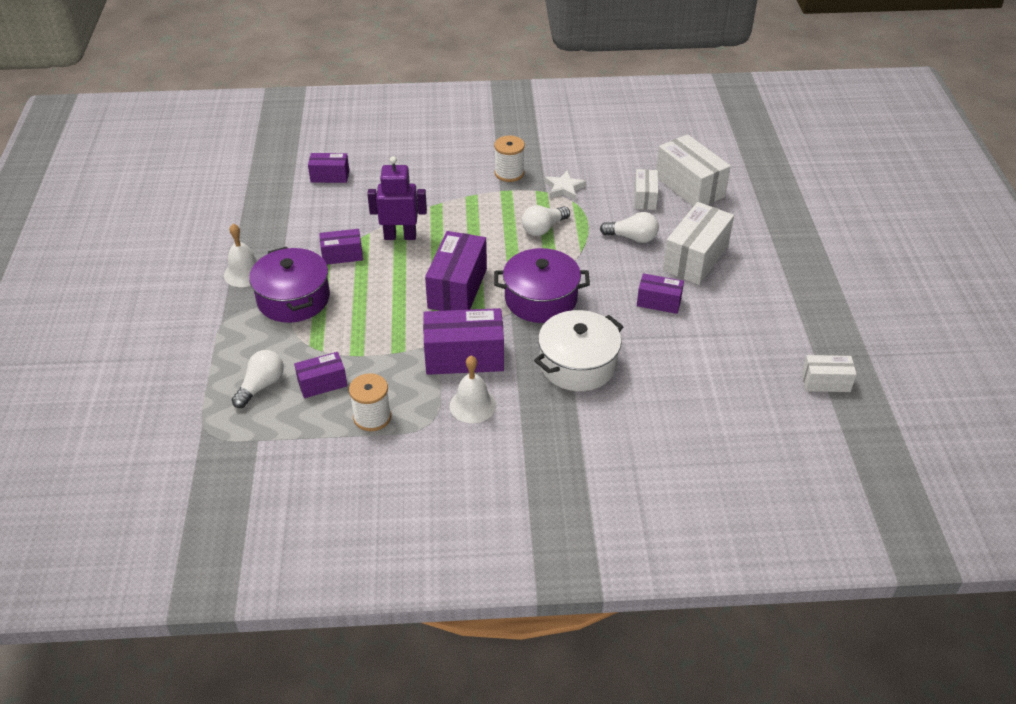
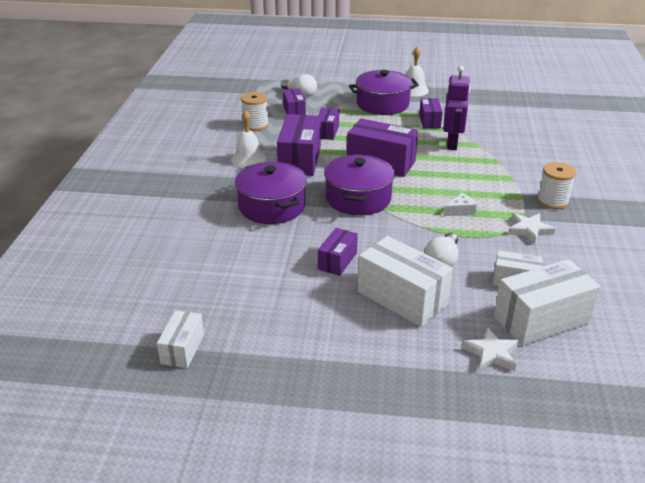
camera: 100 degrees right, 10 degrees down
(330, 176) = (535, 120): purple box -> purple box (327, 132)
(543, 228) = (460, 210): white light bulb -> white cheese
(578, 364) = (272, 206): white pot -> purple pot
(740, 211) = (491, 353): none -> white star

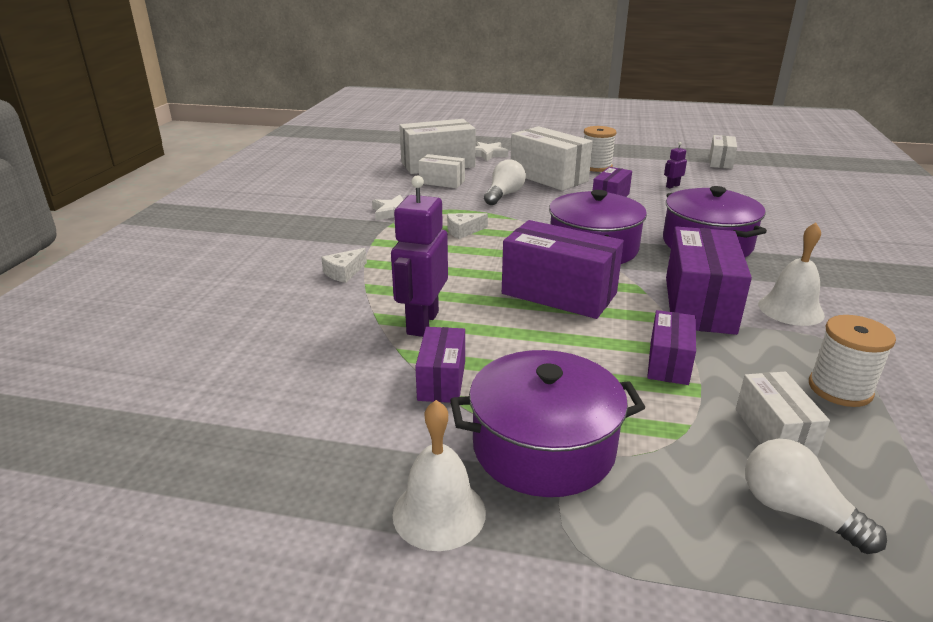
camera: 175 degrees left, 5 degrees down
(268, 287) = (672, 186): none -> purple robot
(294, 111) = (774, 432): purple box -> white box
(520, 171) = (344, 272): none -> white cheese
(552, 201) = (339, 236): white spool -> white spool (596, 167)

